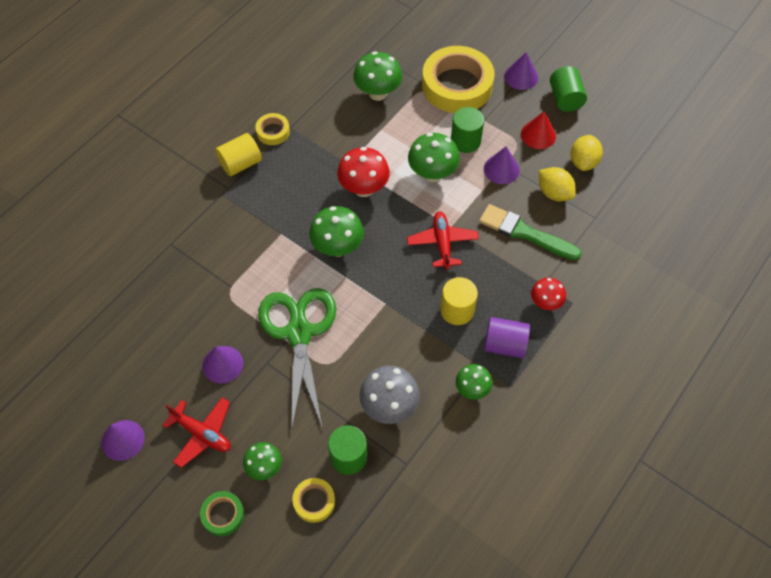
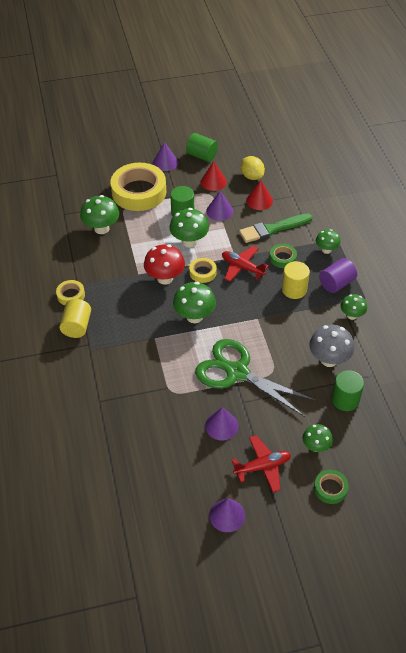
camera: 50 degrees left, 10 degrees down
(314, 501) = (360, 435): yellow tape -> yellow tape (203, 272)
(492, 270) = (282, 258): none -> green tape
(545, 303) = (326, 250): red mushroom -> green mushroom
(554, 193) = (259, 201): yellow lemon -> red cone

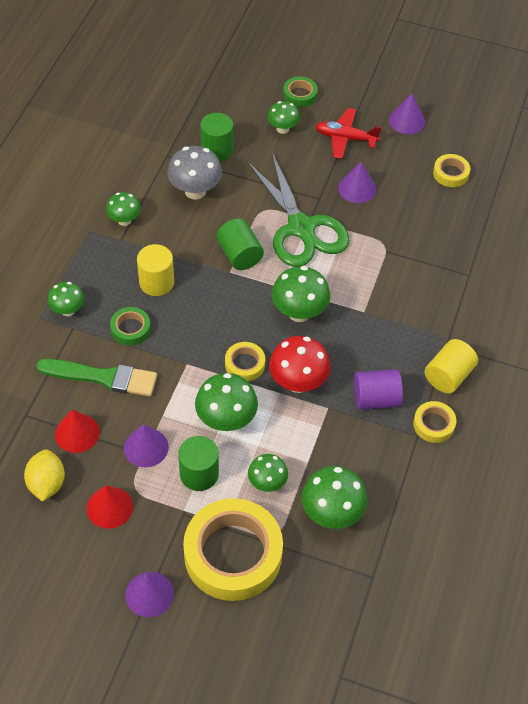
camera: 150 degrees left, 5 degrees up
(145, 225) = (267, 483): none -> green mushroom
(159, 481) = (450, 173): none -> yellow tape
(202, 156) = (82, 573): green cylinder -> green cylinder (239, 255)
(242, 267) = (191, 344): red plane -> none
(336, 283) = (102, 263): purple cylinder -> purple cylinder (375, 399)

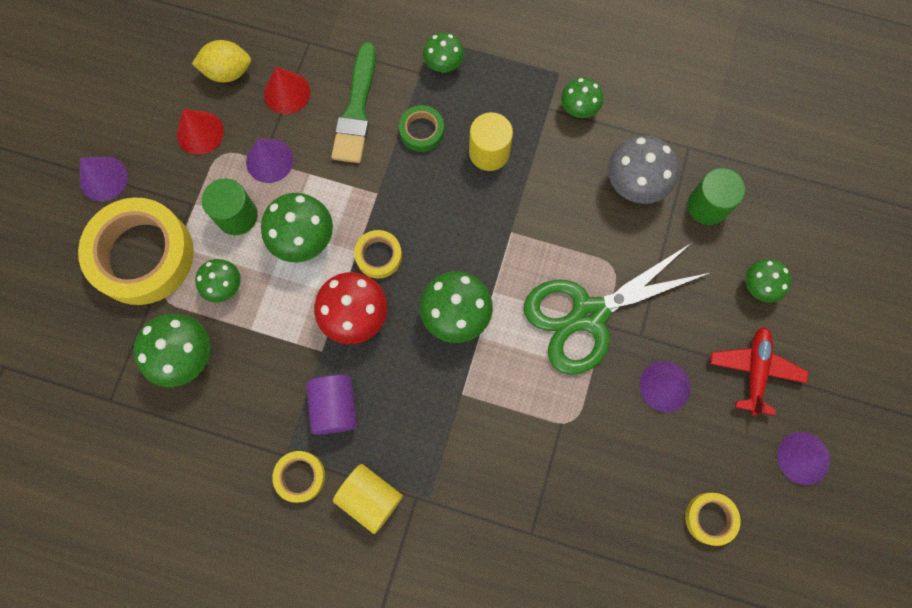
camera: 90 degrees right, 20 degrees up
(239, 255) = (538, 242): green cylinder -> none
(300, 95) = (827, 308): green tape -> none

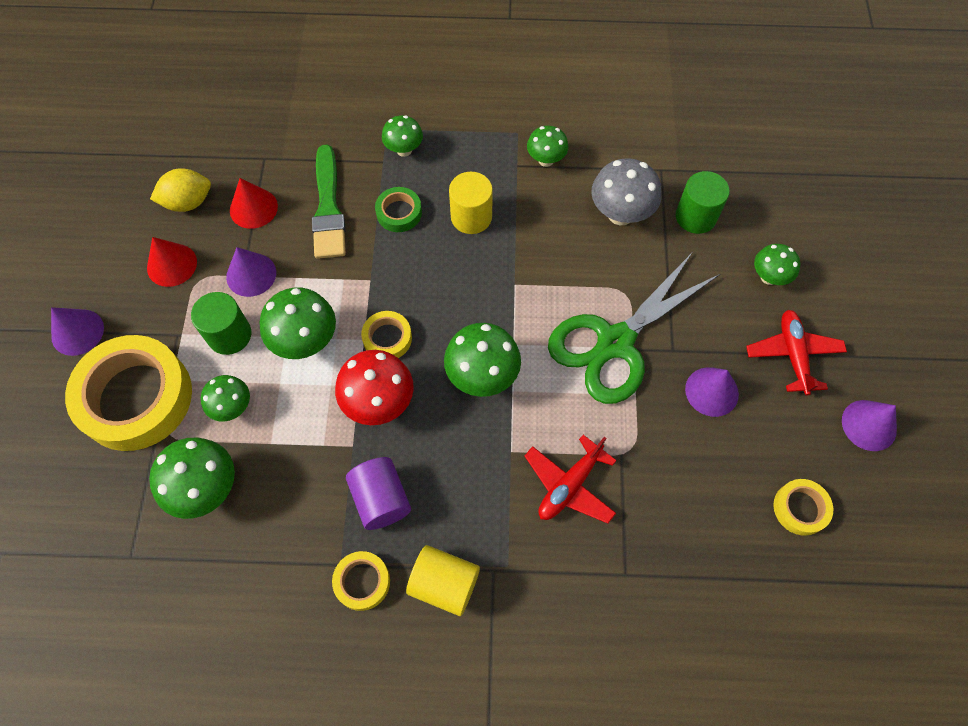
camera: 15 degrees left, 10 degrees down
(505, 440) = (569, 485): none -> red plane

